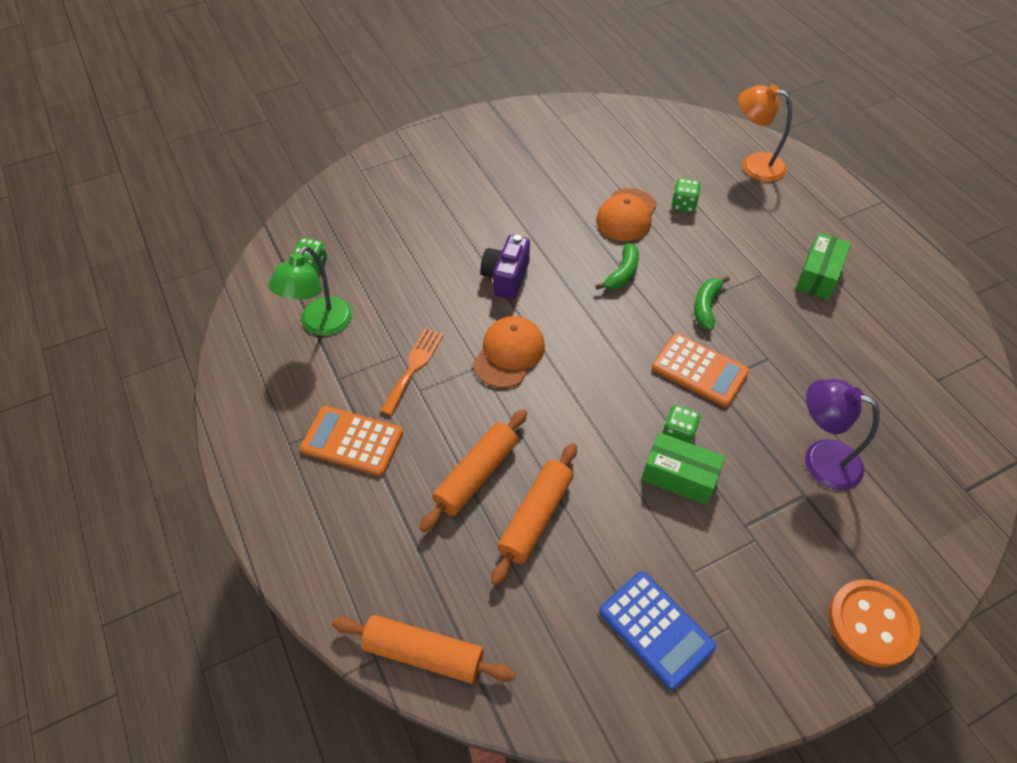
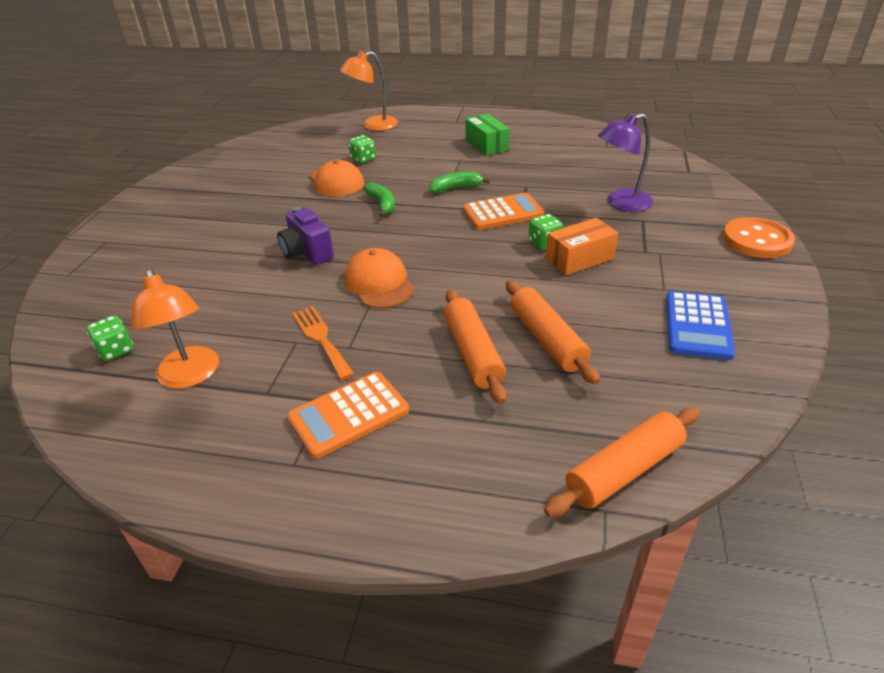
camera: 50 degrees left, 15 degrees down
(320, 324) = (190, 376): green lamp -> orange lamp
(656, 629) = (697, 326): blue calculator -> blue calculator turned 105 degrees clockwise
(679, 476) = (579, 258): green box -> orange box
(706, 306) = (456, 188): green banana -> green banana turned 105 degrees clockwise

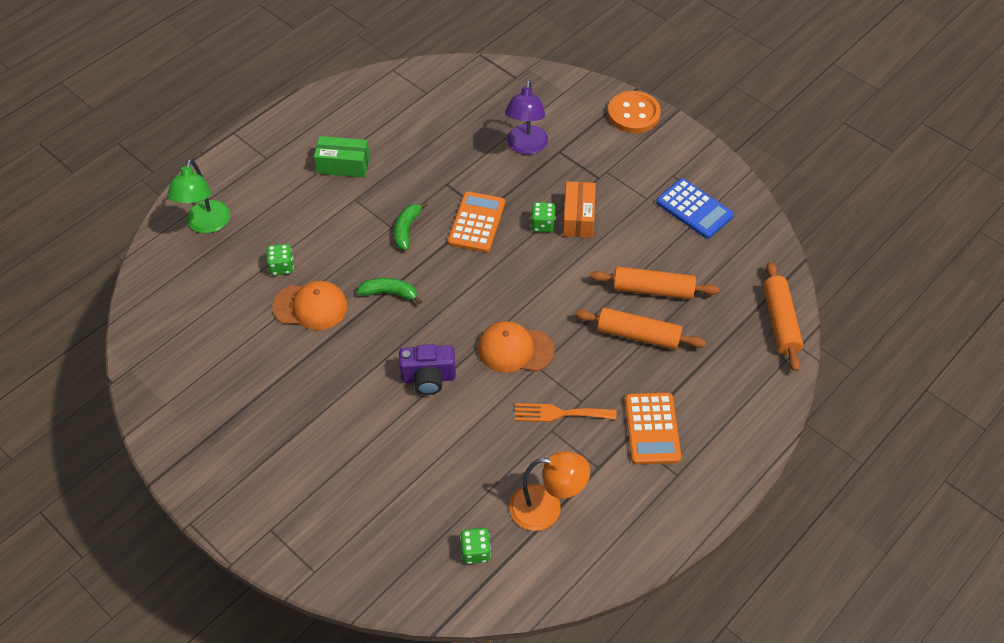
camera: 60 degrees left, 15 degrees up
(373, 125) = (206, 224): orange lamp -> green lamp

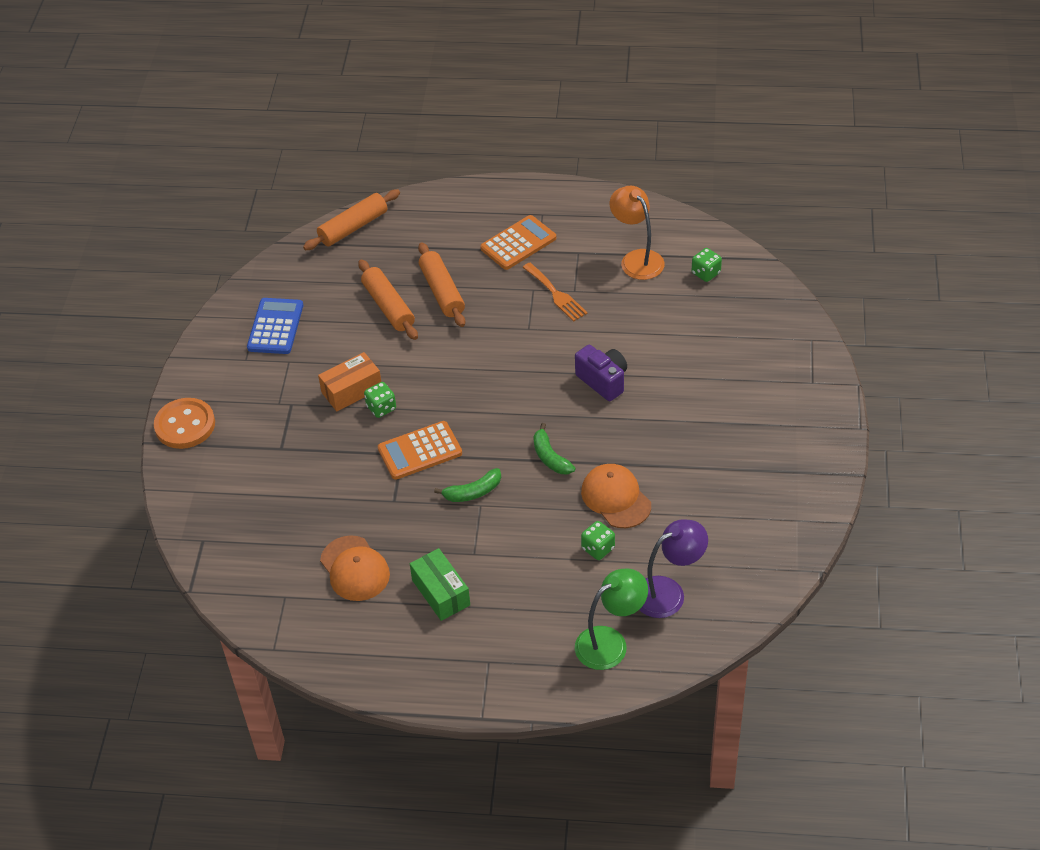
camera: 125 degrees left, 5 degrees down
(515, 349) = (525, 349): orange cap -> orange cap (355, 569)
(526, 147) = (295, 474): purple lamp -> purple lamp (668, 592)

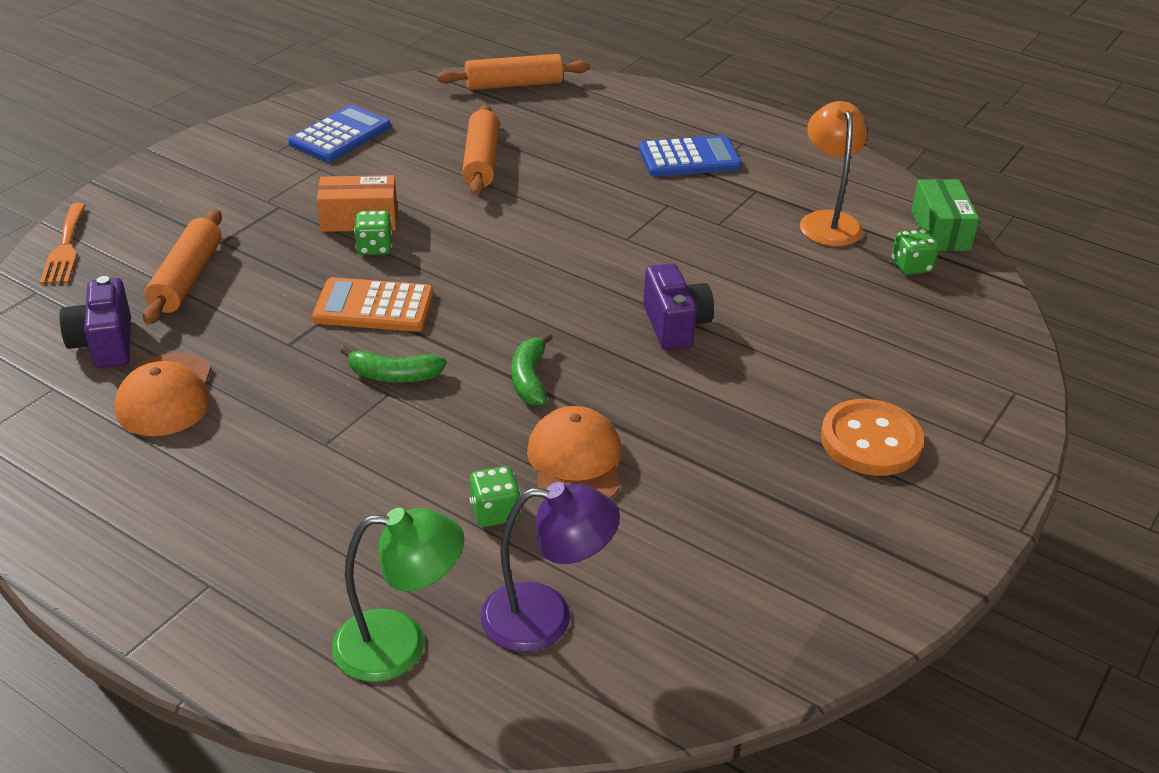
camera: 25 degrees right, 10 degrees down
(185, 425) = (149, 182): orange button -> orange button (870, 441)
(284, 554) = (104, 344): none -> purple camera
(441, 592) = (238, 470): green box -> green box (940, 230)
(442, 291) = (556, 169): orange rolling pin -> orange rolling pin (187, 278)
(518, 243) = (689, 158): orange calculator -> blue calculator
(556, 294) = (692, 219): orange fork -> orange fork (65, 248)

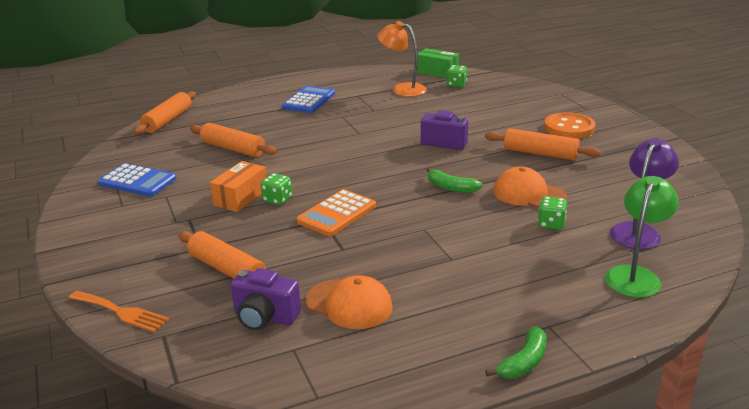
camera: 55 degrees left, 10 degrees down
(340, 135) = (137, 181): blue calculator -> blue calculator turned 135 degrees clockwise
(394, 375) = (409, 223): green banana -> green banana (523, 362)
(732, 435) = (540, 153): none -> orange rolling pin

